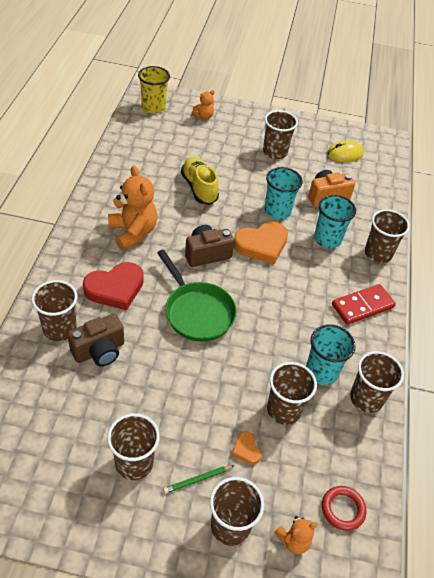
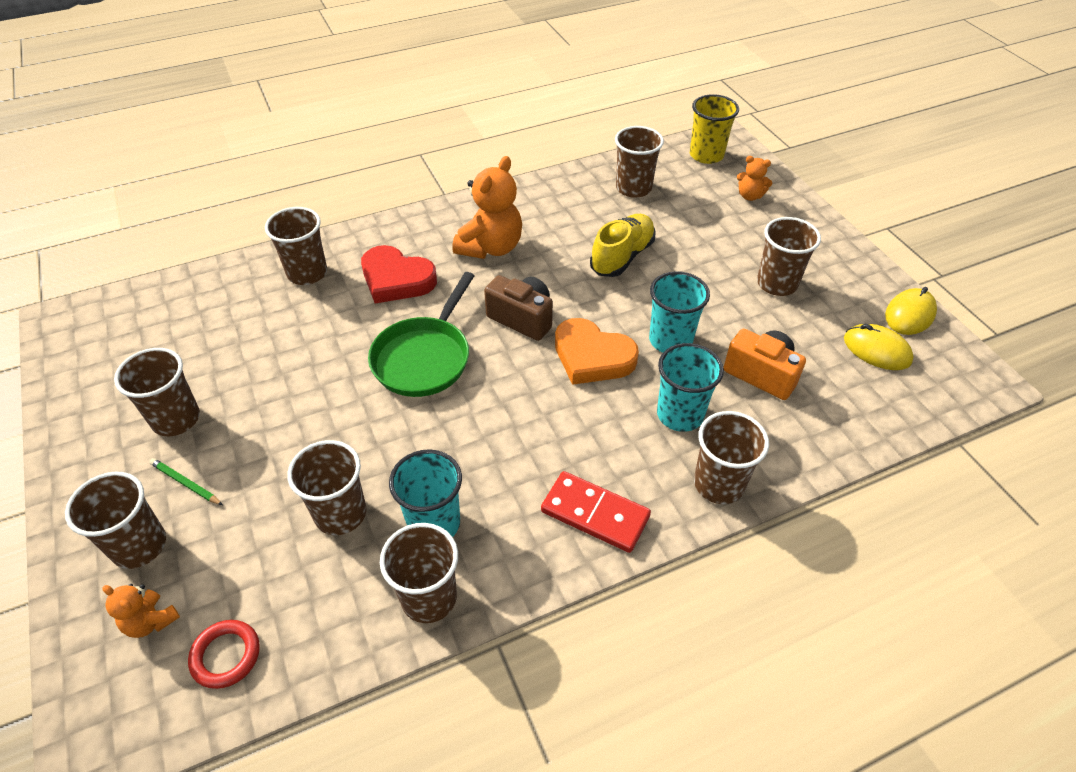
camera: 60 degrees right, 0 degrees up
(99, 351) = (302, 315): brown camera -> none
(148, 149) = (633, 188): none -> brown cup
(246, 450) = (255, 506): orange heart -> none
(333, 130) = (909, 314): none -> yellow mouse

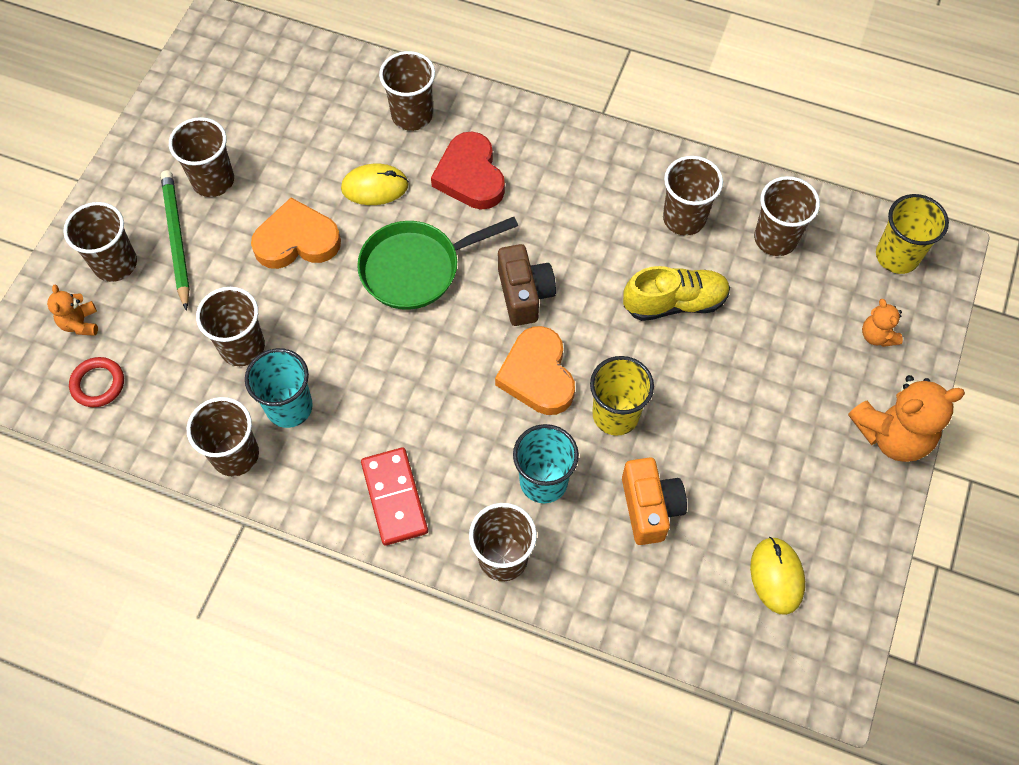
camera: 45 degrees right, 15 degrees up
(185, 483) = (176, 239): green pencil -> green pencil, size x1.88
(303, 407) = (297, 240): none -> orange heart
(491, 247) = (576, 203): orange teddy bear -> orange teddy bear (892, 435)
(670, 340) = (615, 414): turquoise cup -> yellow cup
(777, 283) = (776, 443): brown cup -> brown cup (684, 218)
(909, 314) = (856, 574): yellow mouse -> yellow mouse (375, 187)

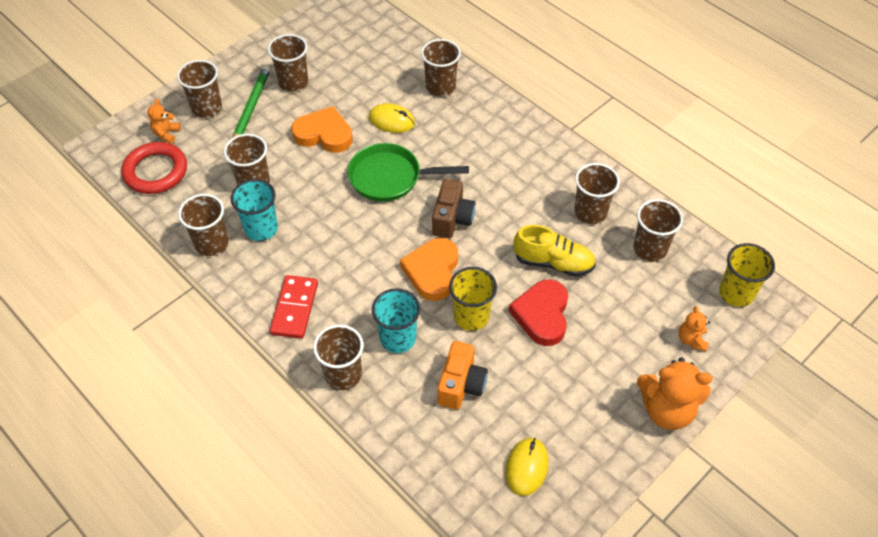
camera: 25 degrees right, 10 degrees down
(98, 384) = (155, 171): red ring -> red ring, size x1.72
(470, 176) = (457, 135): red heart -> red heart (542, 315)

